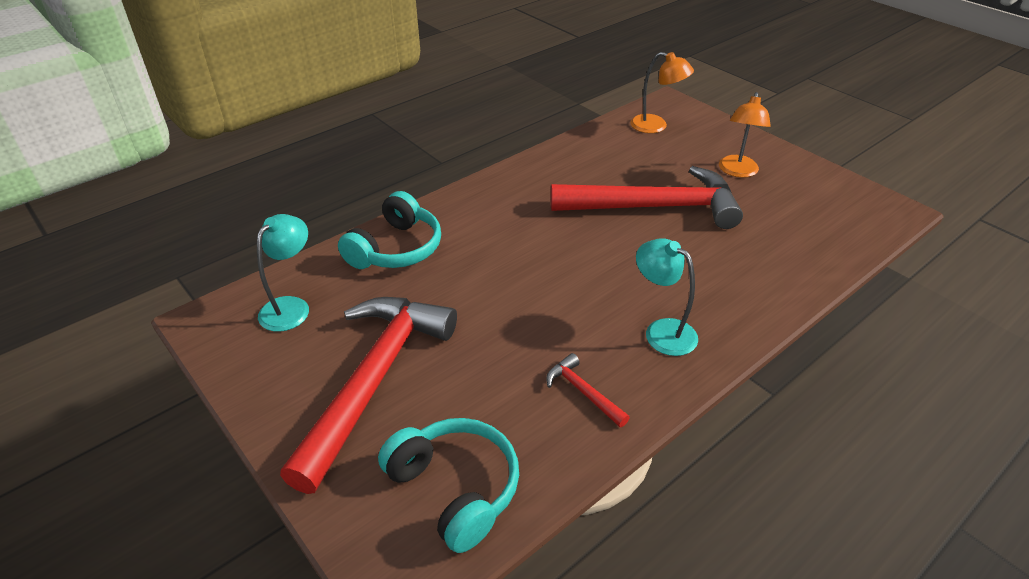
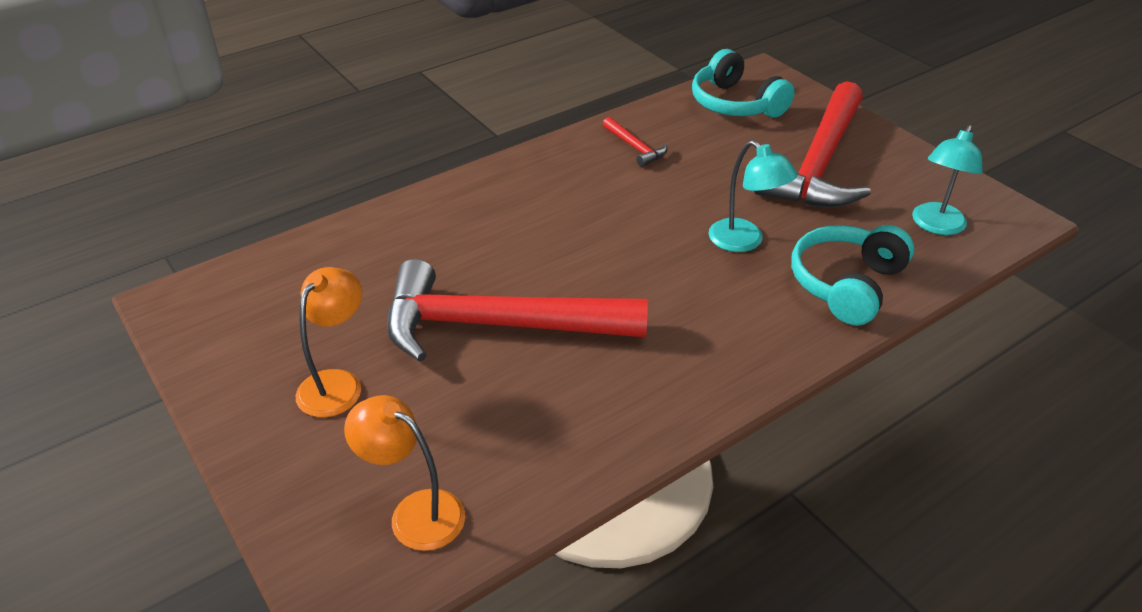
camera: 175 degrees left, 0 degrees up
(661, 331) = (550, 185): turquoise lamp -> turquoise lamp (744, 242)

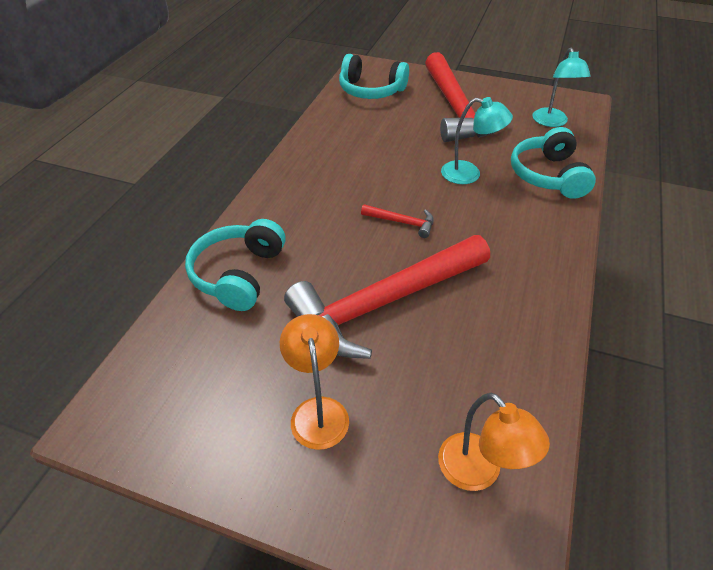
camera: 35 degrees left, 5 degrees up
(394, 235) = (238, 274): none -> turquoise headphones
(415, 512) = (478, 472): orange lamp -> orange lamp turned 120 degrees counterclockwise
(635, 147) = (340, 141): red hammer -> red hammer (402, 222)

